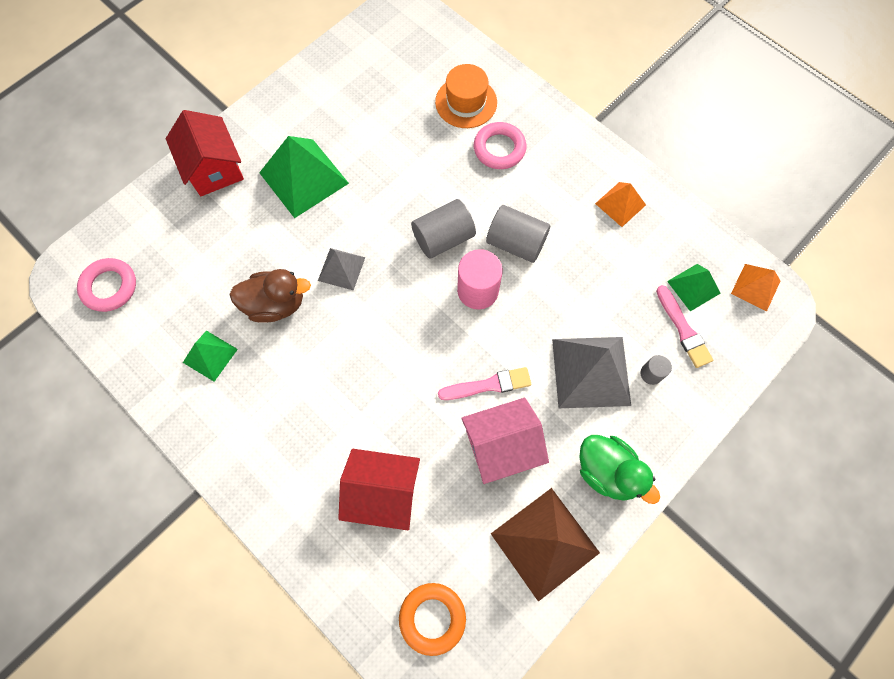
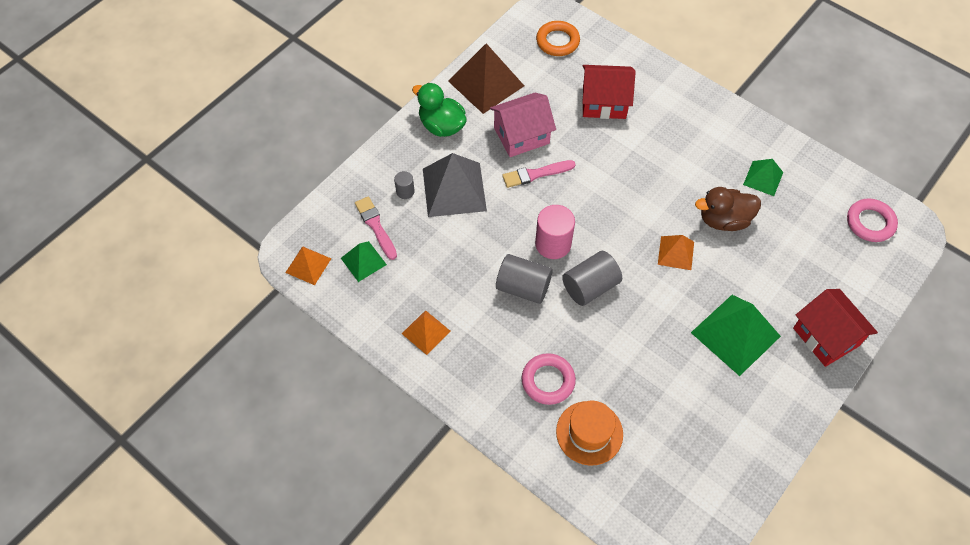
camera: 175 degrees right, 10 degrees down
(341, 269) = (676, 253): grey pyramid -> orange pyramid

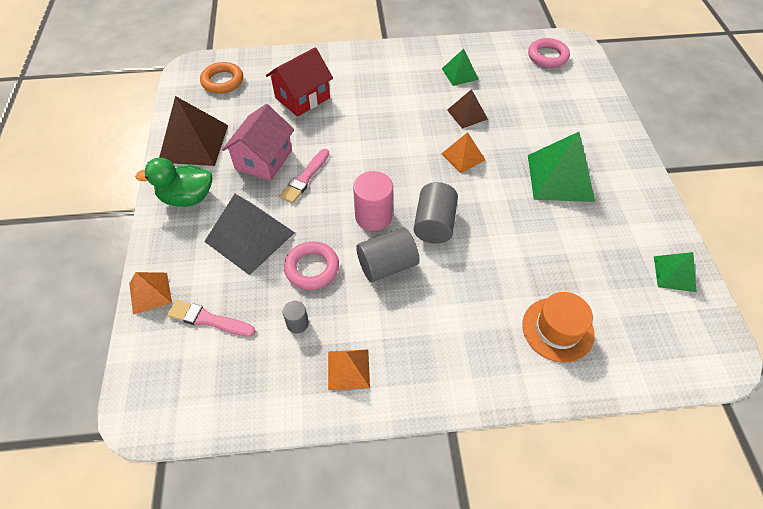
camera: 45 degrees left, 5 degrees down
(308, 265) = (173, 408): orange pyramid -> orange pyramid (150, 293)
(363, 261) = (227, 358): green pyramid -> green pyramid (674, 273)
(405, 191) = (207, 270): grey cylinder -> grey cylinder (297, 323)
(548, 381) = (485, 318): pink ring -> pink ring (312, 268)
(723, 220) = (467, 114): brown duck -> brown pyramid
(826, 337) = (608, 137): red house -> none

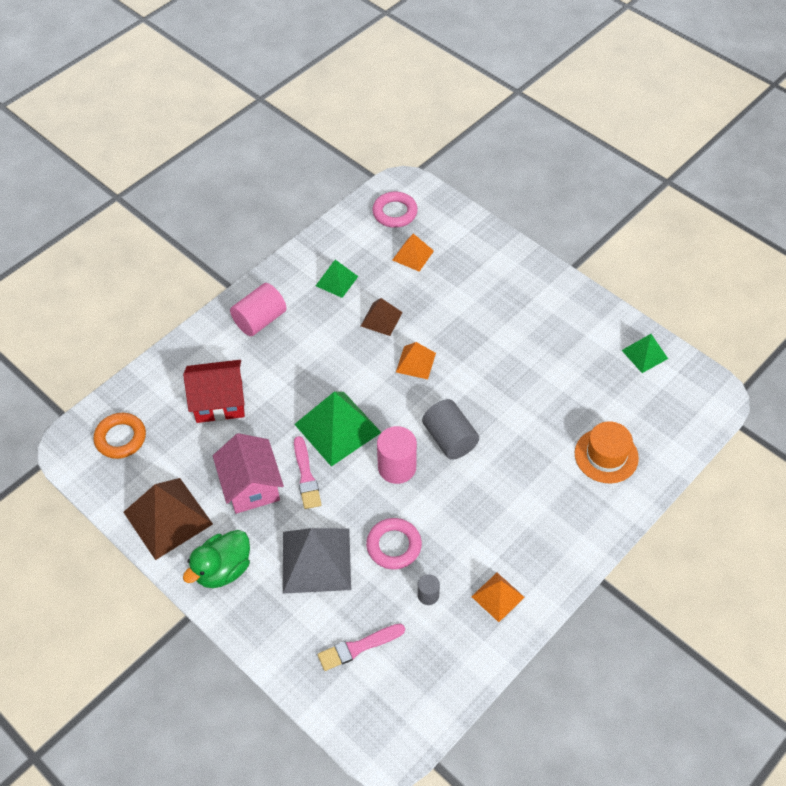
camera: 40 degrees left, 0 degrees up
(150, 293) = (287, 667): orange pyramid -> orange pyramid (413, 255)
(302, 98) = (219, 402): red house -> red house turned 75 degrees clockwise
(382, 67) = (260, 320): none -> pink cylinder
(387, 265) = (447, 499): grey cylinder -> none
(560, 177) = (505, 328): green pyramid -> green pyramid (337, 428)

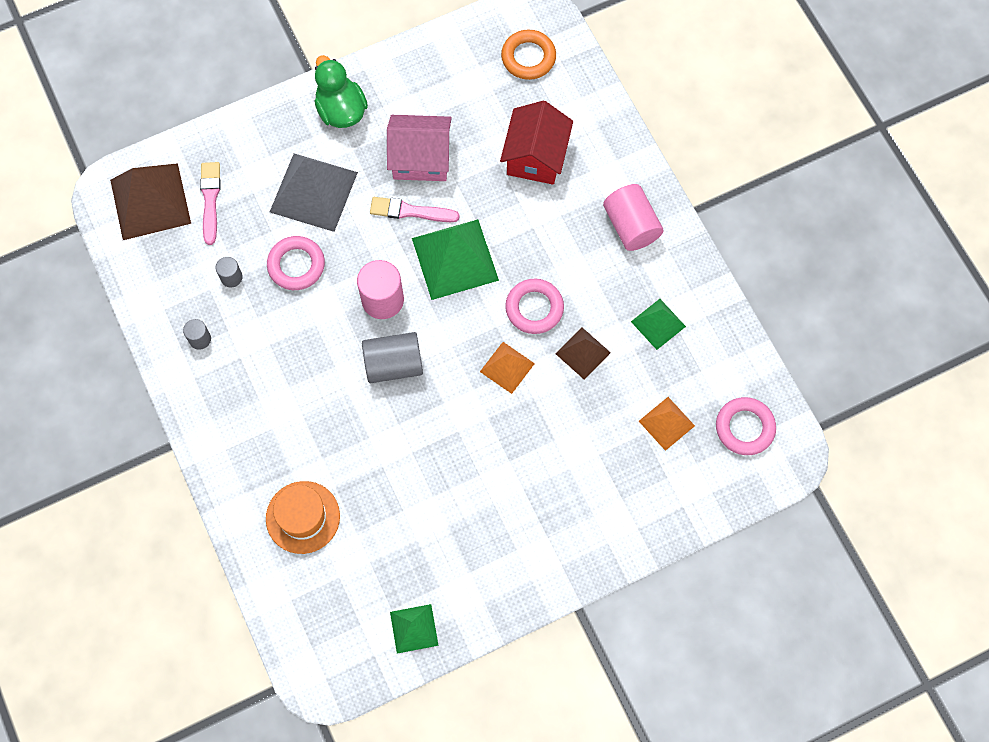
camera: 110 degrees right, 15 degrees up
(167, 518) = (418, 77): brown pyramid -> brown pyramid (150, 201)
(358, 360) = (534, 308): none -> pink ring
(497, 596) = (200, 339): orange pyramid -> grey cylinder

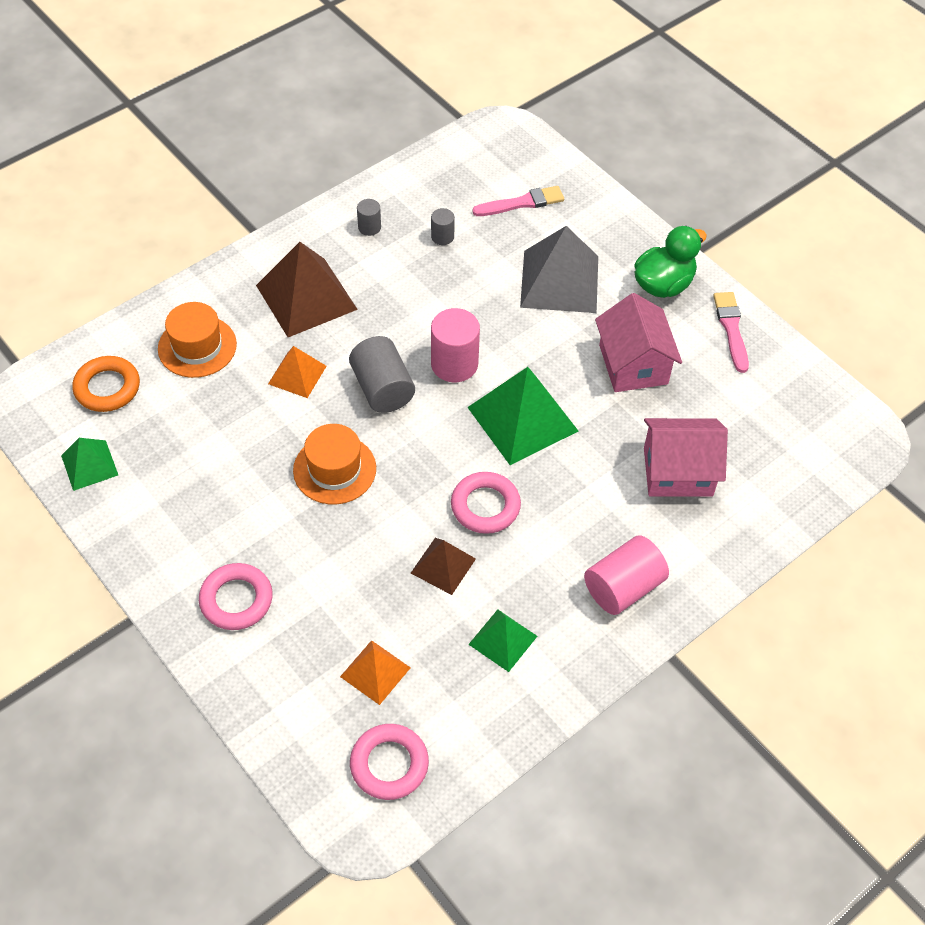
camera: 75 degrees right, 15 degrees down
(150, 201) = (504, 160): brown pyramid -> brown pyramid (306, 297)
(296, 265) = (471, 284): pink ring -> pink ring (236, 600)
(410, 211) = (566, 367): pink brush -> pink brush (731, 329)
(469, 420) = (334, 469): none -> orange hat
(507, 367) = (406, 493): orange pyramid -> orange pyramid (297, 375)
(528, 57) = (803, 440): orange ring -> orange ring (107, 388)
(535, 156) = (678, 472): red house -> pink house

